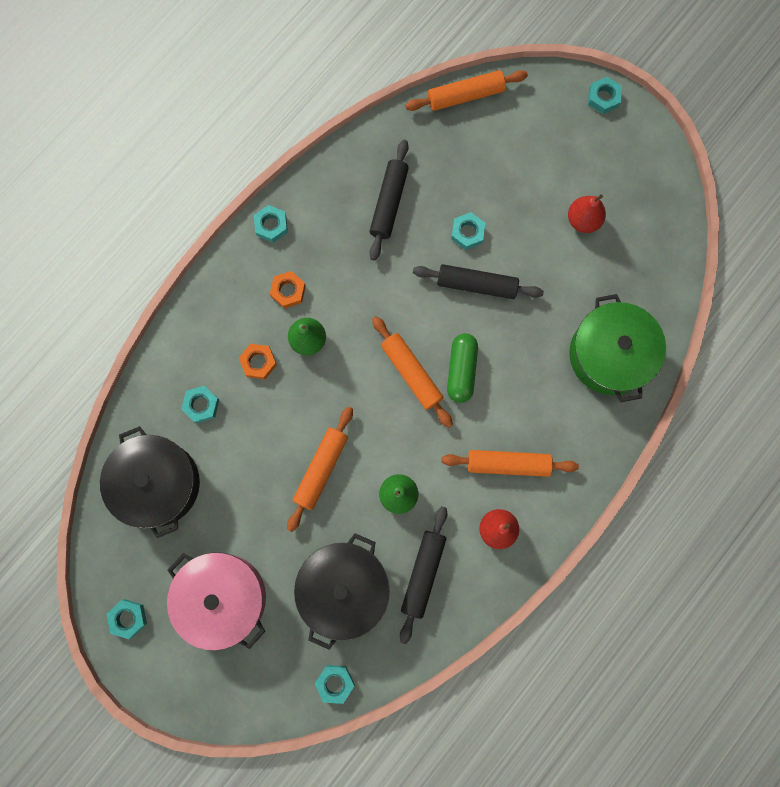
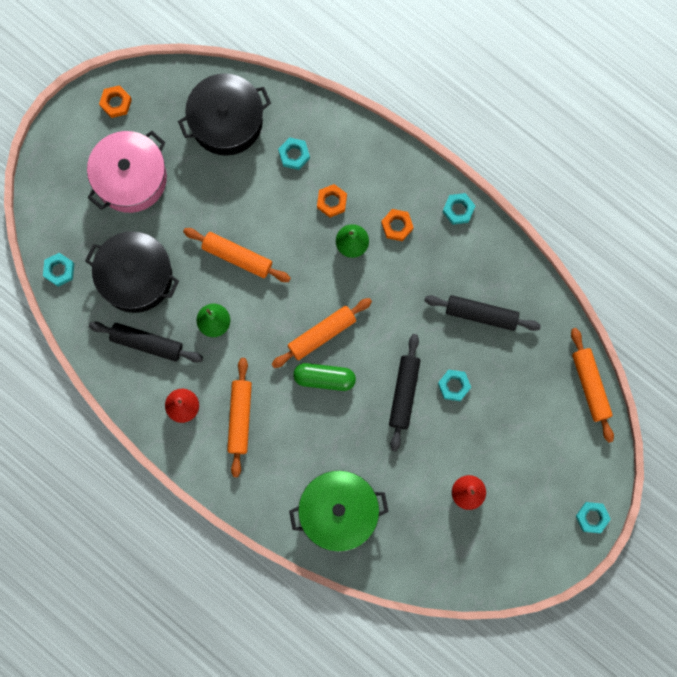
camera: 90 degrees right, 0 degrees up
(128, 618) = (116, 103): turquoise nut -> orange nut

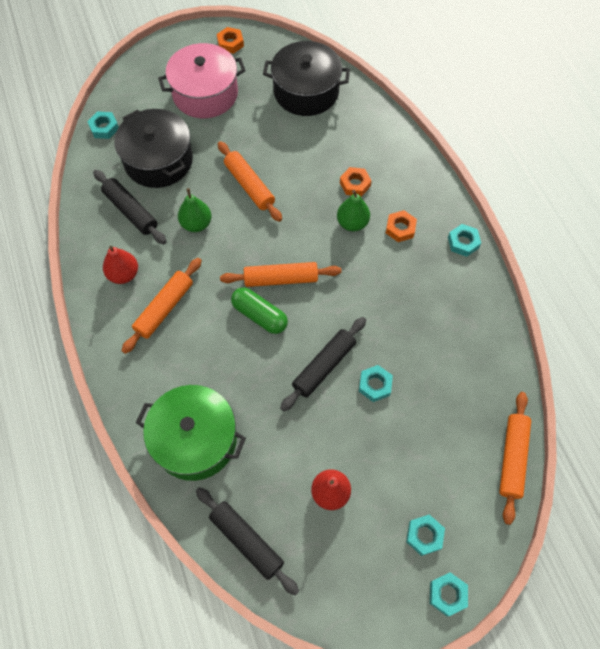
camera: 30 degrees right, 15 degrees down
(294, 155) = (345, 137): turquoise nut -> turquoise nut (424, 536)
(481, 314) = (436, 337): black rolling pin -> black rolling pin (246, 541)

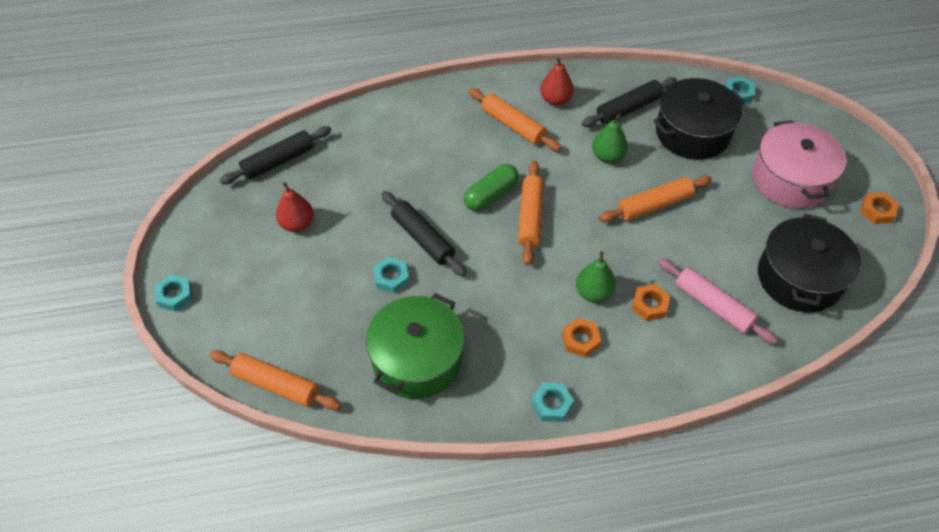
camera: 100 degrees right, 10 degrees down
(195, 439) = (377, 136): green pot -> green pot (417, 359)
(345, 144) = (713, 306): none -> pink rolling pin
(424, 536) = (232, 289): turquoise nut -> none

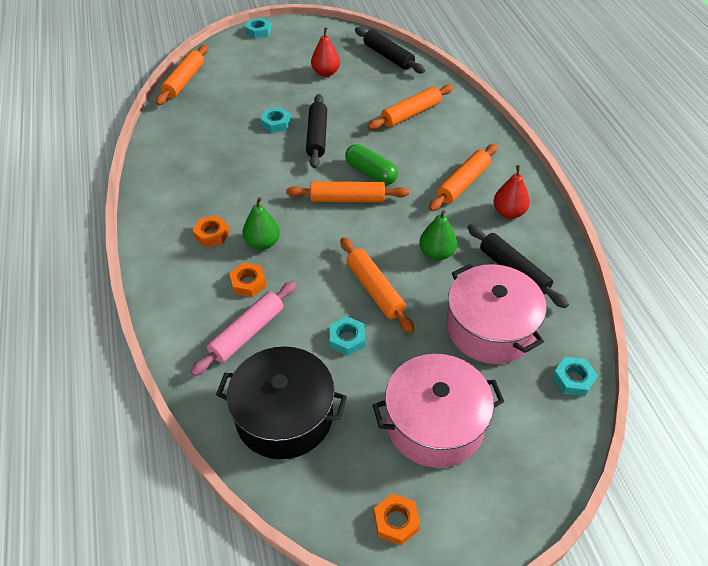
camera: 85 degrees right, 5 degrees down
(395, 152) = (411, 114): none -> orange rolling pin
(417, 359) = (199, 142): green pot -> none
(422, 238) = (317, 136): black rolling pin -> black rolling pin turned 45 degrees counterclockwise
(551, 404) = (151, 218): turquoise nut -> turquoise nut (347, 339)
(692, 133) = (490, 328): black pot -> pink pot

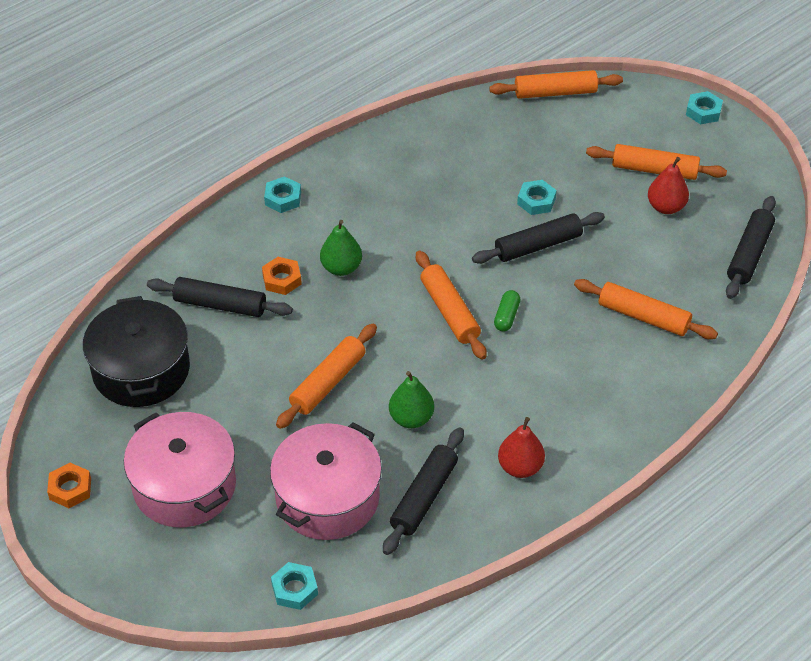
camera: 65 degrees right, 0 degrees up
(212, 234) = (330, 224): orange nut -> none
(247, 333) = (220, 305): pink rolling pin -> black rolling pin
(347, 339) = (251, 383): turquoise nut -> turquoise nut (283, 198)
(371, 173) = (506, 316): green capsule -> green capsule, size x0.62
(463, 183) = (544, 408): orange rolling pin -> orange rolling pin (654, 170)

